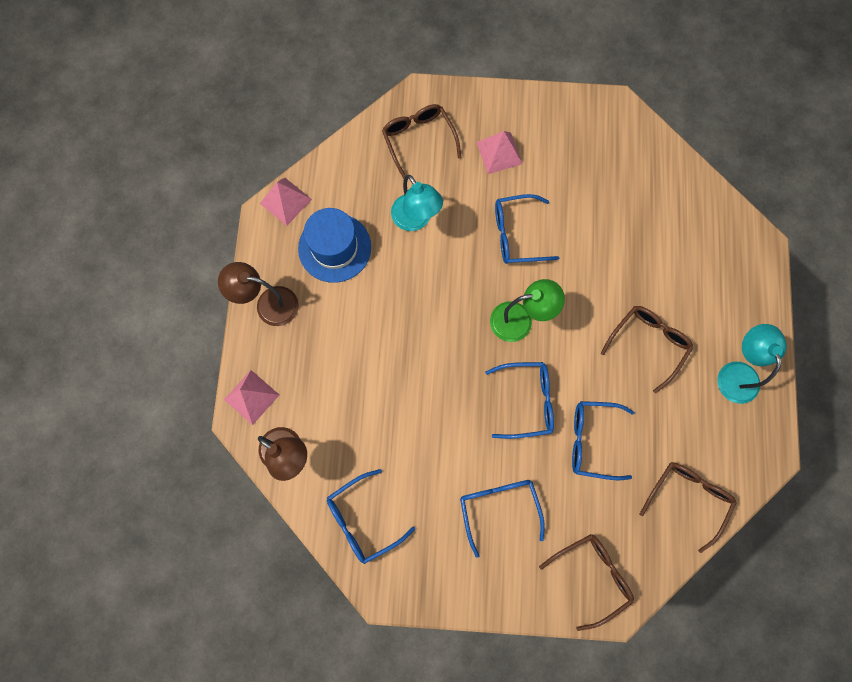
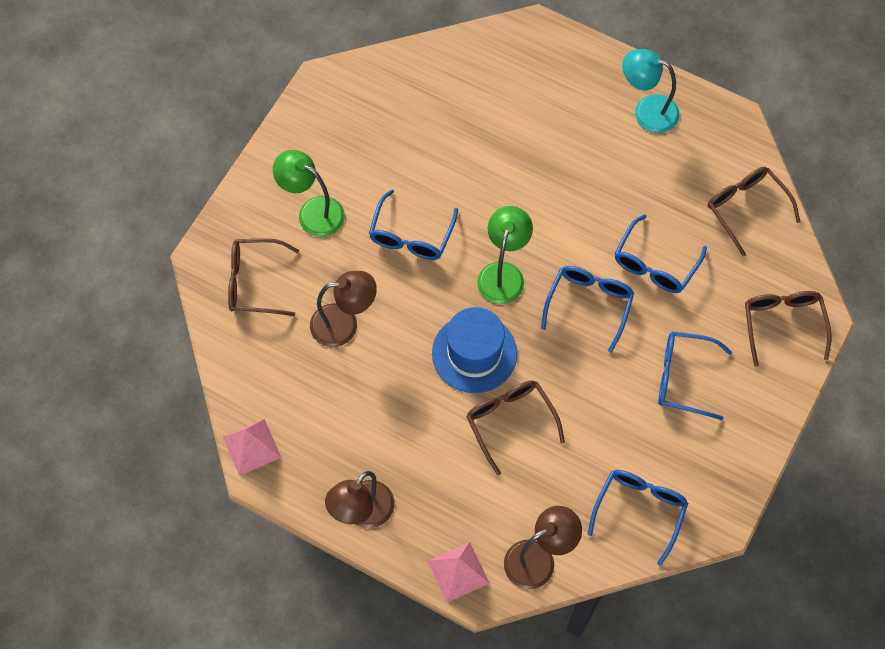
camera: 65 degrees left, 10 degrees down
(334, 248) = (333, 418): blue hat -> blue hat (474, 353)
(363, 519) = (639, 511): blue glasses -> blue glasses turned 150 degrees counterclockwise
(416, 220) = (344, 324): turquoise lamp -> brown lamp
(499, 153) = (312, 212): pink pyramid -> green lamp
(648, 344) = (583, 171): brown glasses -> brown glasses (510, 422)

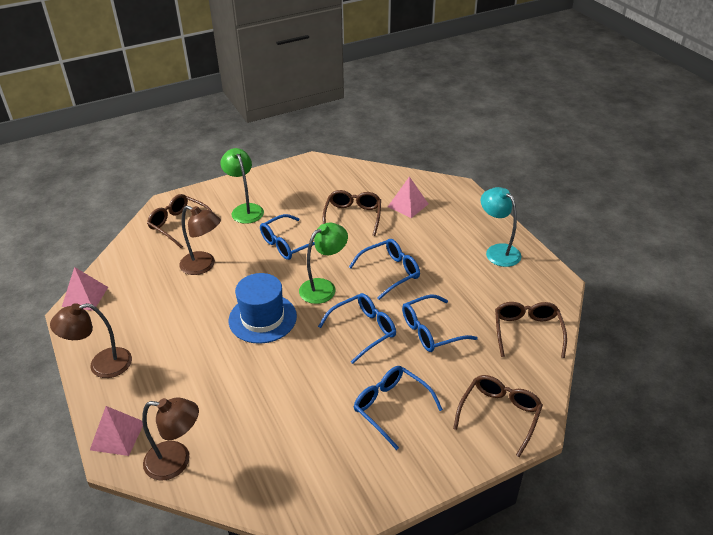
camera: 35 degrees right, 25 degrees down
(499, 93) = (408, 205): none -> pink pyramid
(510, 422) = (245, 367): brown glasses -> brown glasses (353, 216)
(639, 511) = (278, 475): blue glasses -> blue glasses (390, 272)

